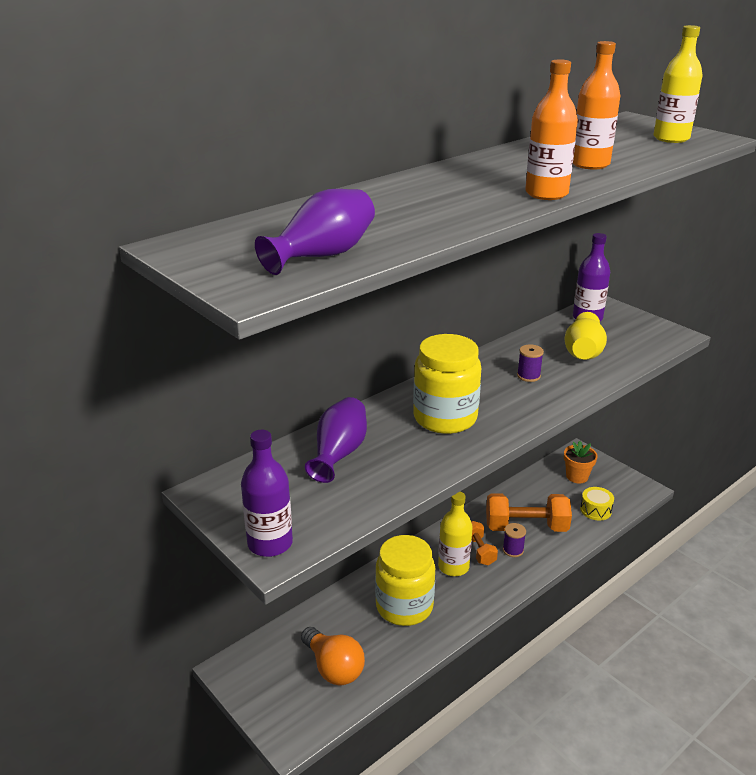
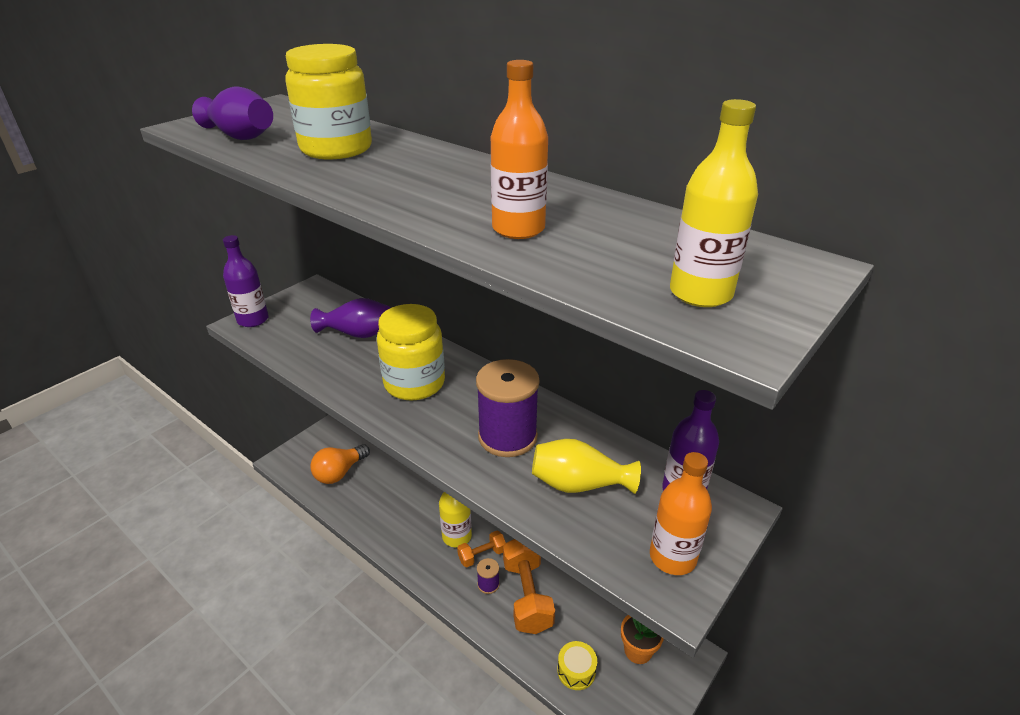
camera: 80 degrees right, 5 degrees up
(404, 606) = (404, 506): yellow jar -> yellow jar (336, 149)
(528, 376) = (507, 436): purple spool -> purple spool, size x2.21
(546, 194) = (391, 205): orange bottle -> orange bottle (672, 557)

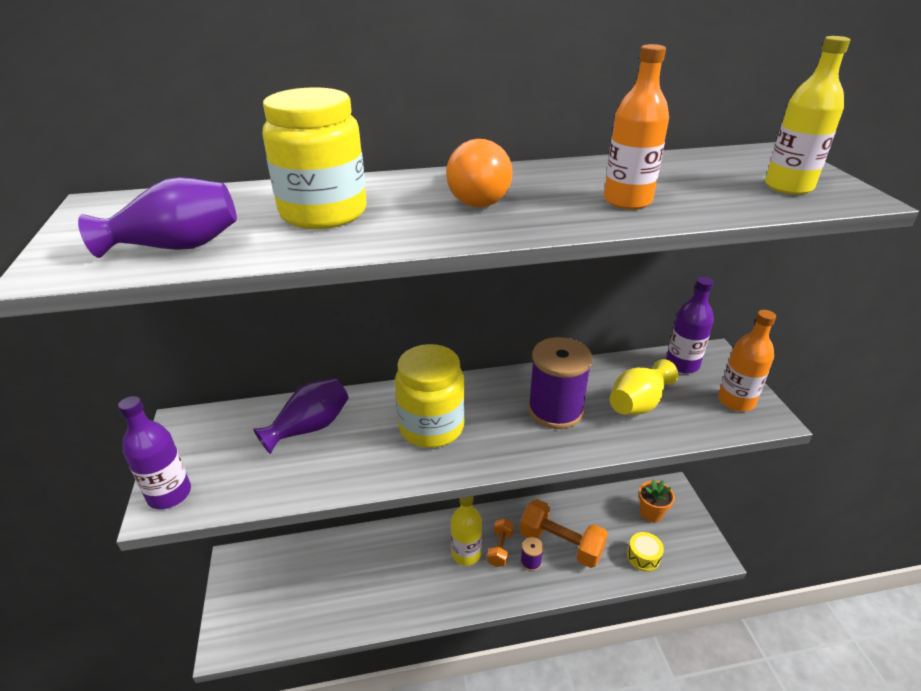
camera: 50 degrees left, 0 degrees up
(339, 472) = (301, 600): orange light bulb -> orange light bulb (475, 198)

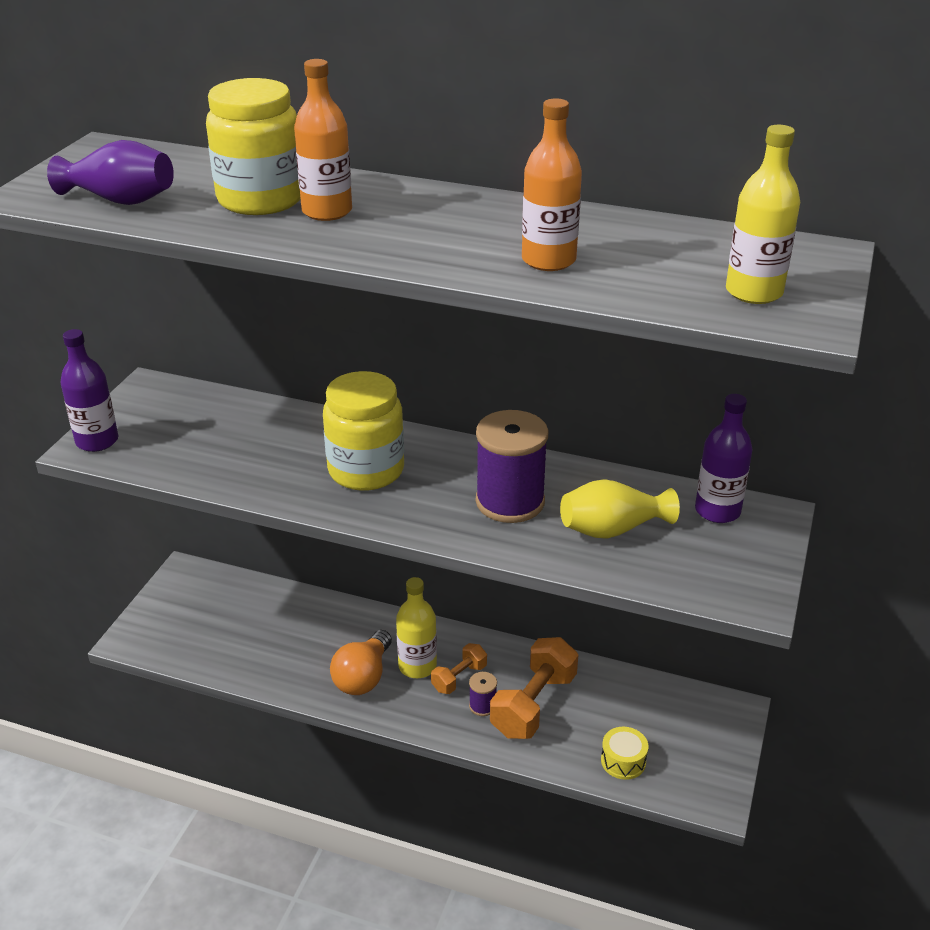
camera: 30 degrees right, 0 degrees up
(309, 427) = (253, 429): purple vase -> none
(475, 198) = (409, 219): orange light bulb -> orange light bulb (363, 677)
(561, 544) = (533, 704): orange dumbbell -> orange dumbbell turned 60 degrees clockwise
(651, 513) = (679, 723): orange flower pot -> none
(736, 401) = (736, 570): orange bottle -> orange bottle (327, 211)

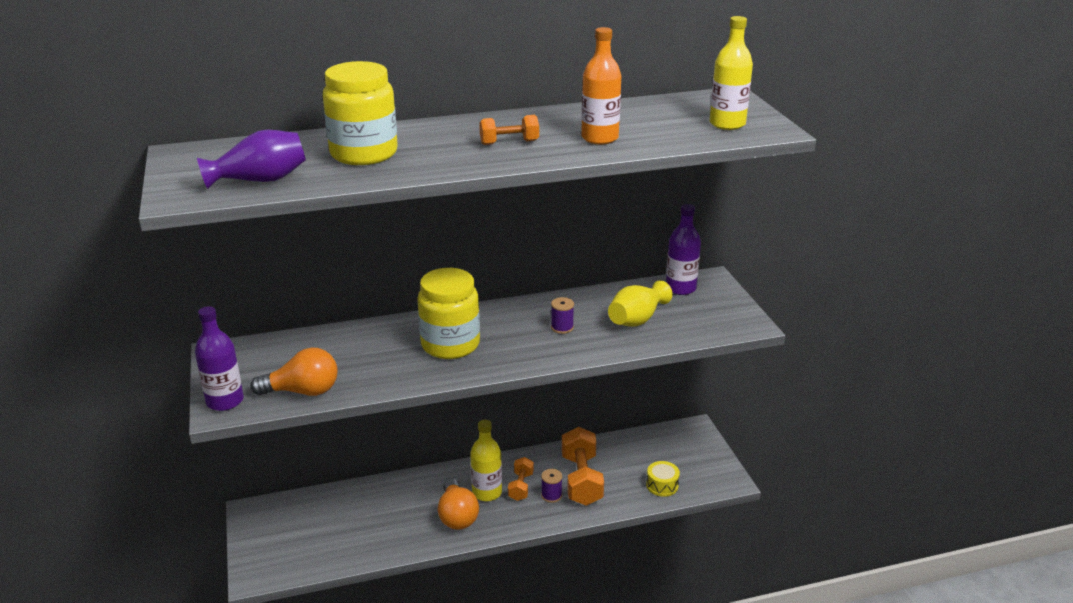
camera: 35 degrees left, 5 degrees down
(171, 461) = (303, 391): none -> orange light bulb
(327, 211) = (421, 148): orange bottle -> none
(432, 233) = (509, 142): none -> orange dumbbell
(510, 501) = (562, 327): purple spool -> purple spool, size x0.45

